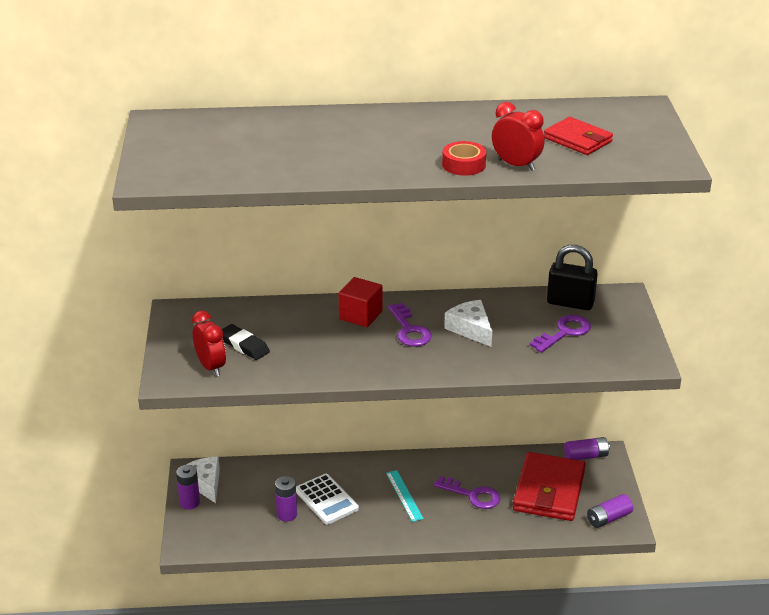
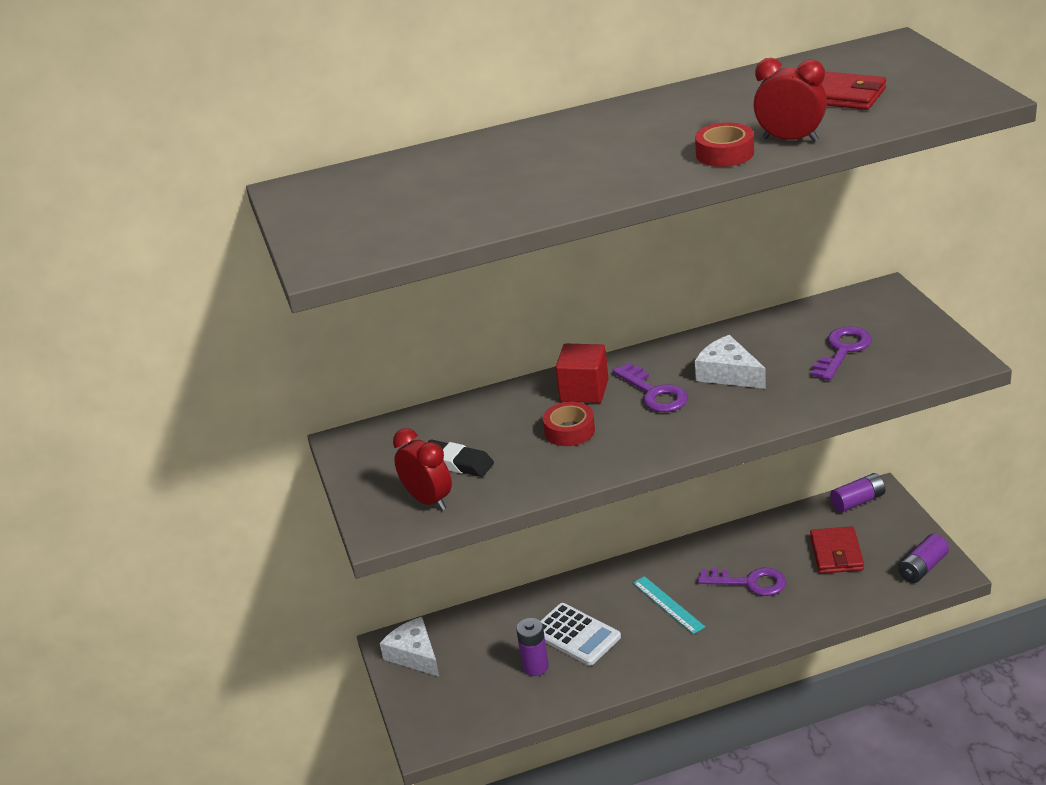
camera: 10 degrees left, 0 degrees up
(189, 503) = (406, 684): purple battery -> none
(334, 342) = (569, 431): none -> red tape
(549, 491) = (836, 553): red wallet -> red wallet, size x0.59
(570, 303) = (828, 315): black padlock -> none

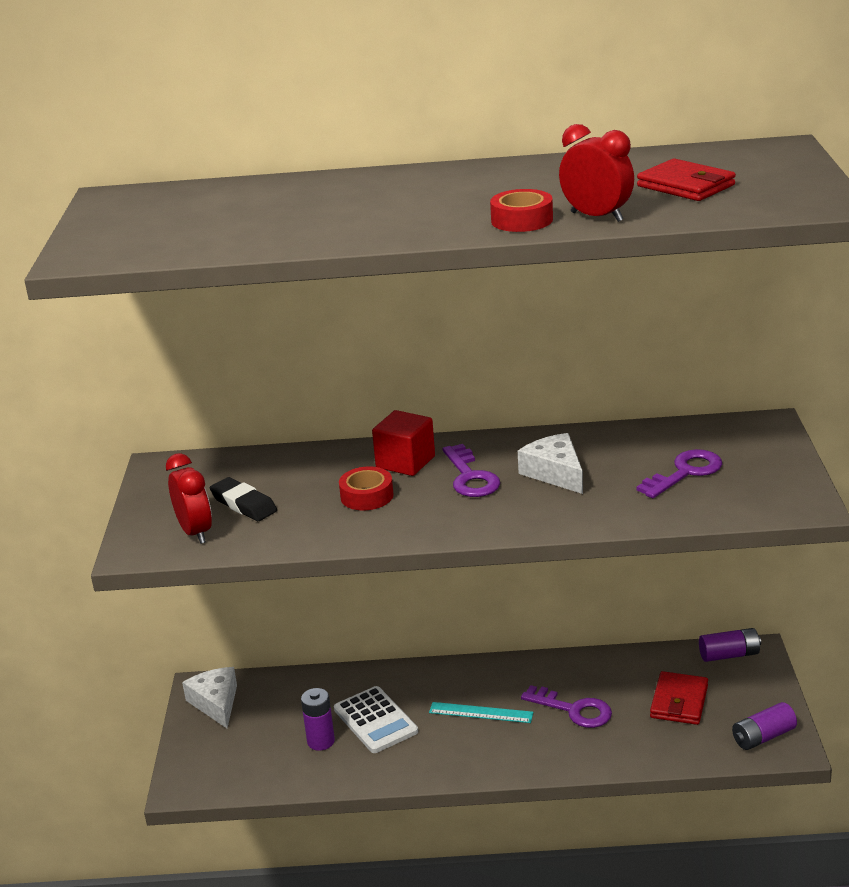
camera: 15 degrees right, 5 degrees down
(668, 604) = (481, 712): turquoise ruler -> turquoise ruler turned 60 degrees counterclockwise

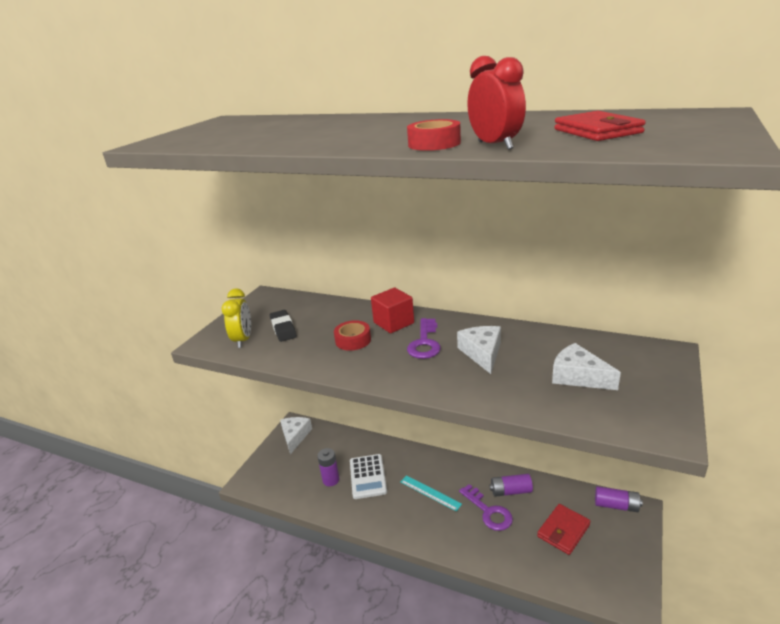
camera: 25 degrees right, 0 degrees up
(195, 532) = (243, 340): red clock -> yellow clock
(685, 473) = (578, 376): purple key -> white cheese
(763, 737) = (614, 584): purple battery -> purple battery (510, 491)

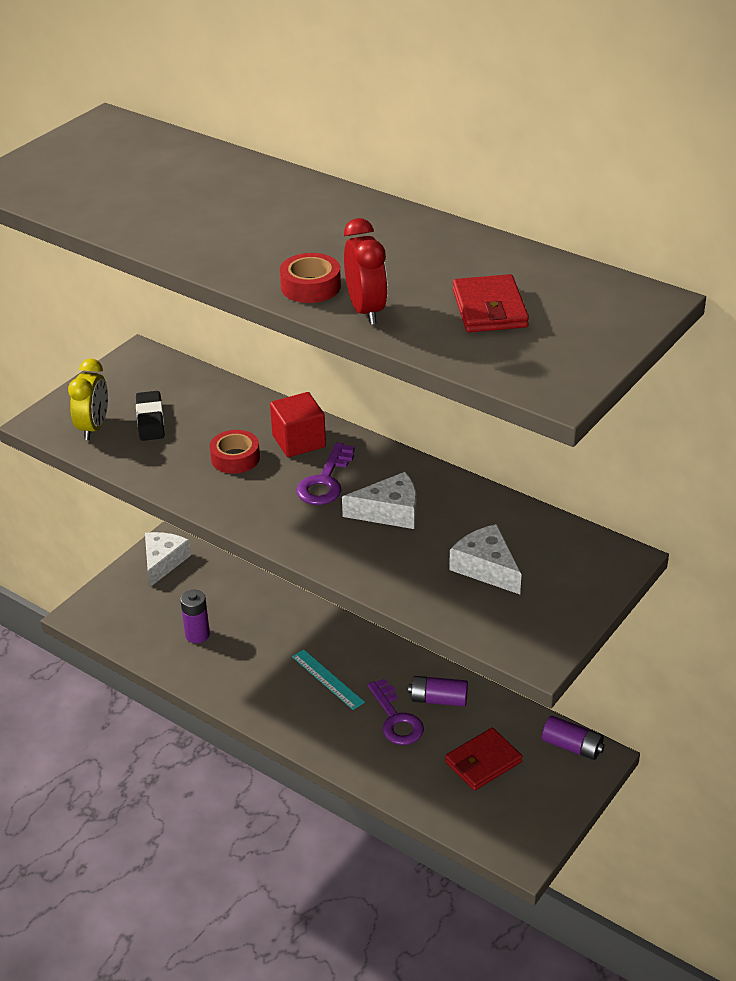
camera: 10 degrees right, 10 degrees up
(368, 476) = (250, 640): white calculator -> none
(482, 353) = (389, 512): white cheese -> white cheese turned 75 degrees clockwise

